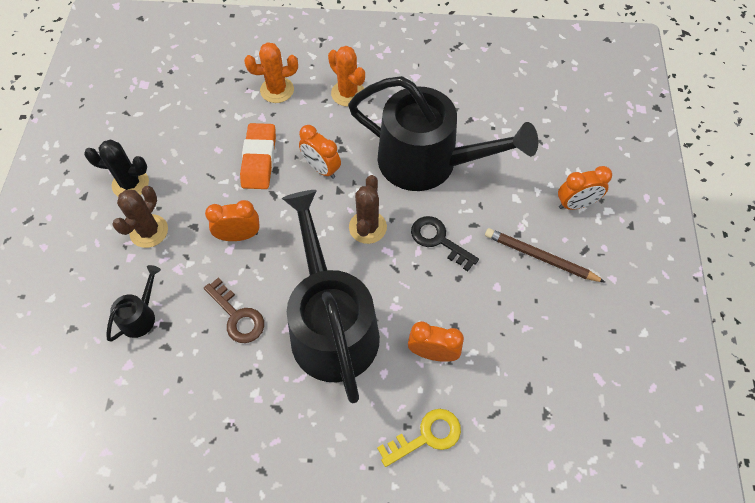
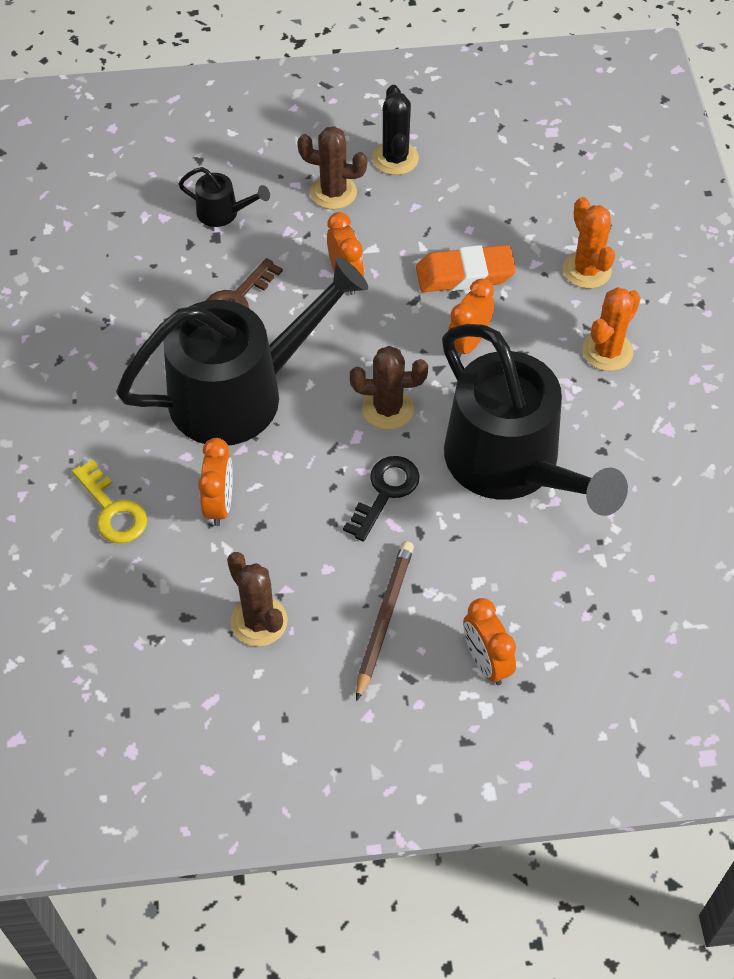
camera: 80 degrees right, 5 degrees down
(428, 162) = (512, 465): black watering can -> black watering can turned 45 degrees counterclockwise
(536, 337) = (259, 621): none -> brown cactus

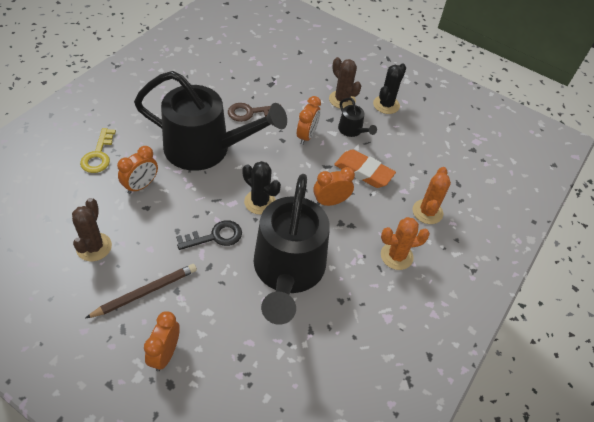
camera: 35 degrees right, 5 degrees down
(223, 213) = (285, 77): black watering can -> black watering can (352, 130)
(387, 409) = (260, 202): brown cactus -> black cactus

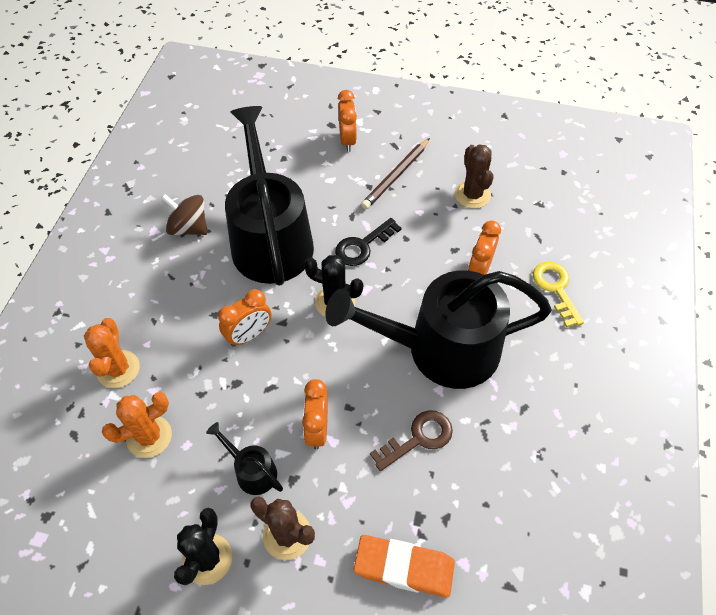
camera: 165 degrees right, 5 degrees up
(355, 308) = (189, 228): none -> brown spinning top
(363, 172) = (217, 398): orange eraser -> orange eraser (404, 567)
(396, 256) = (153, 296): orange cactus -> orange cactus (149, 436)

